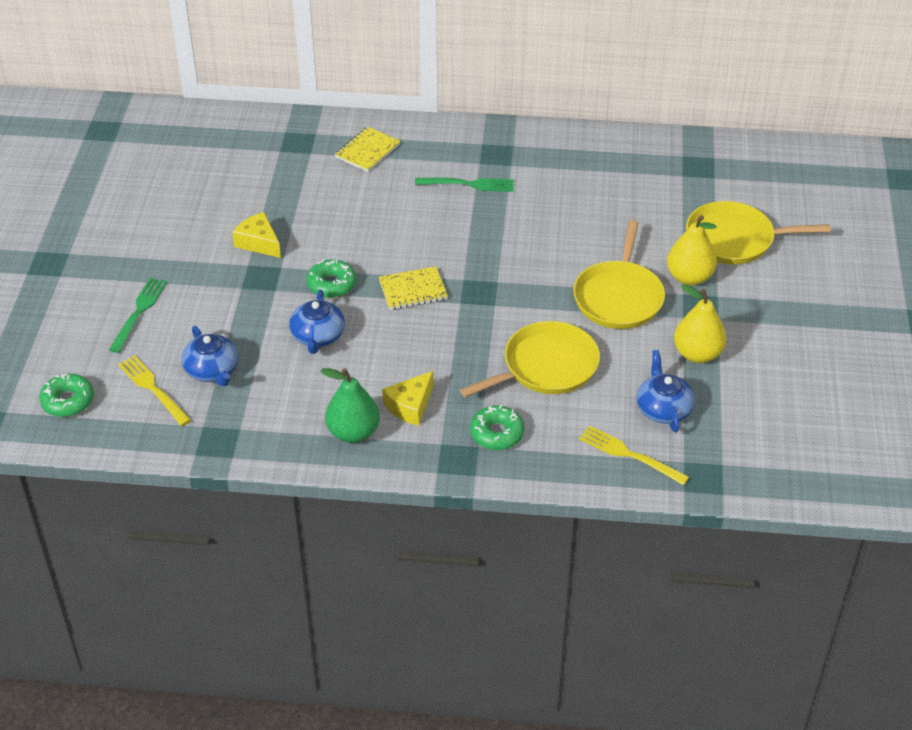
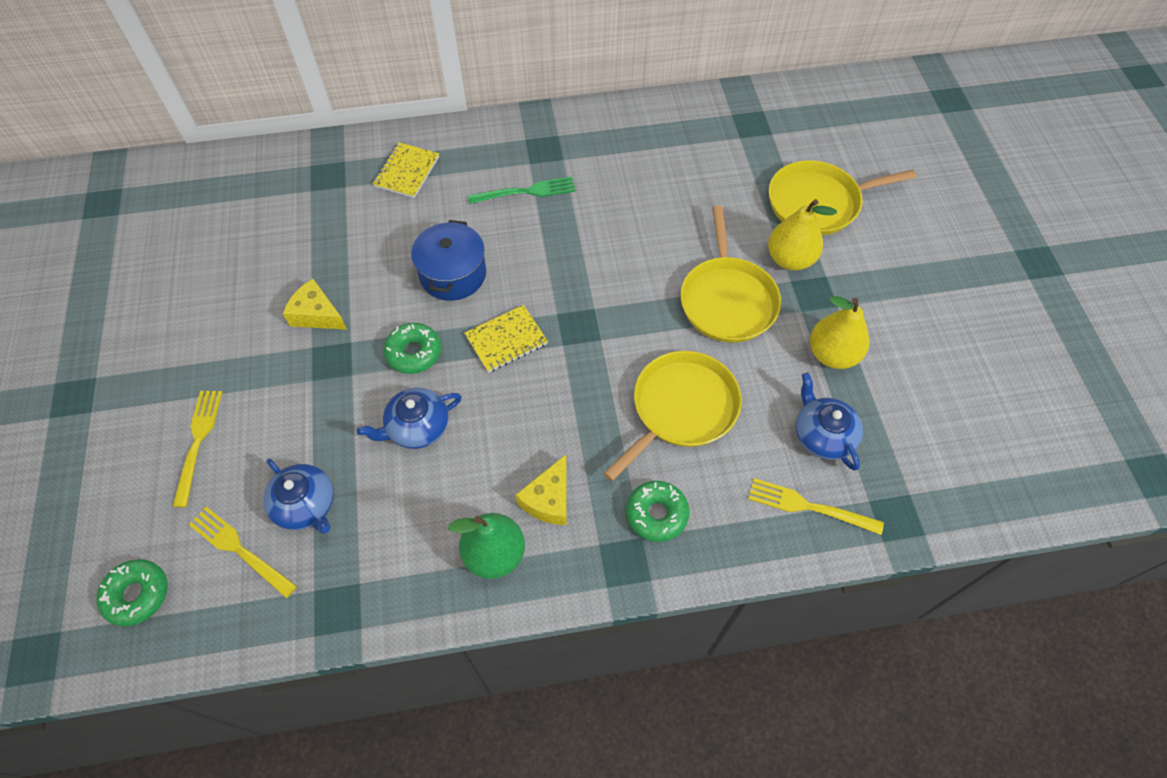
camera: 15 degrees left, 15 degrees up
(139, 312) = (198, 442): green fork -> yellow fork
(318, 336) = (417, 427): blue teapot -> blue teapot turned 75 degrees clockwise
(383, 234) = (453, 274): none -> blue pot

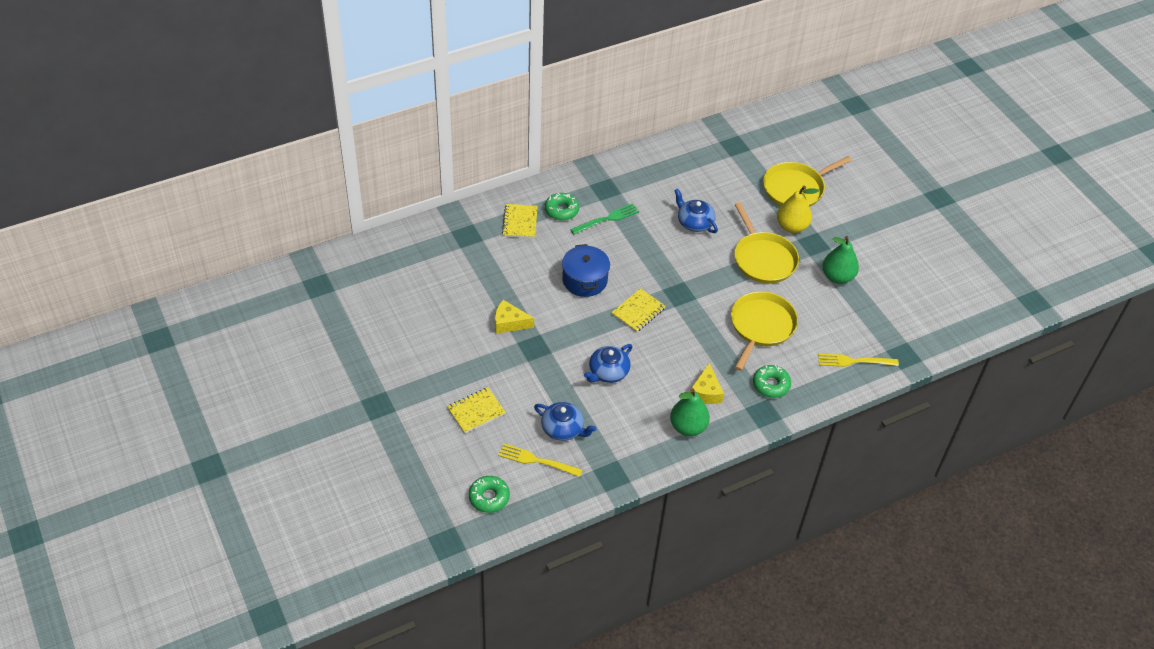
camera: 20 degrees left, 10 degrees down
(198, 442) = (476, 411): yellow fork -> yellow notebook
(414, 353) = (584, 331): green donut -> green donut (561, 210)
(823, 434) = (848, 322): blue teapot -> blue teapot (694, 222)
(832, 354) = (837, 276): yellow pear -> green pear

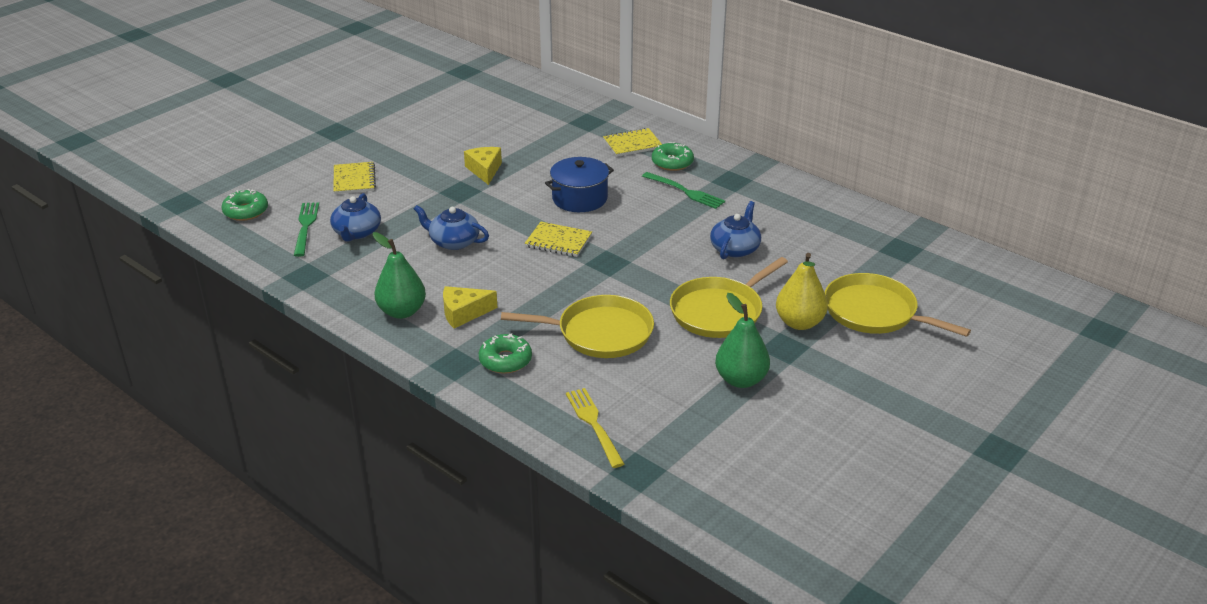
camera: 70 degrees right, 15 degrees down
(476, 411) = (354, 180): yellow notebook -> yellow notebook turned 45 degrees clockwise
(537, 460) = (305, 227): yellow fork -> green fork

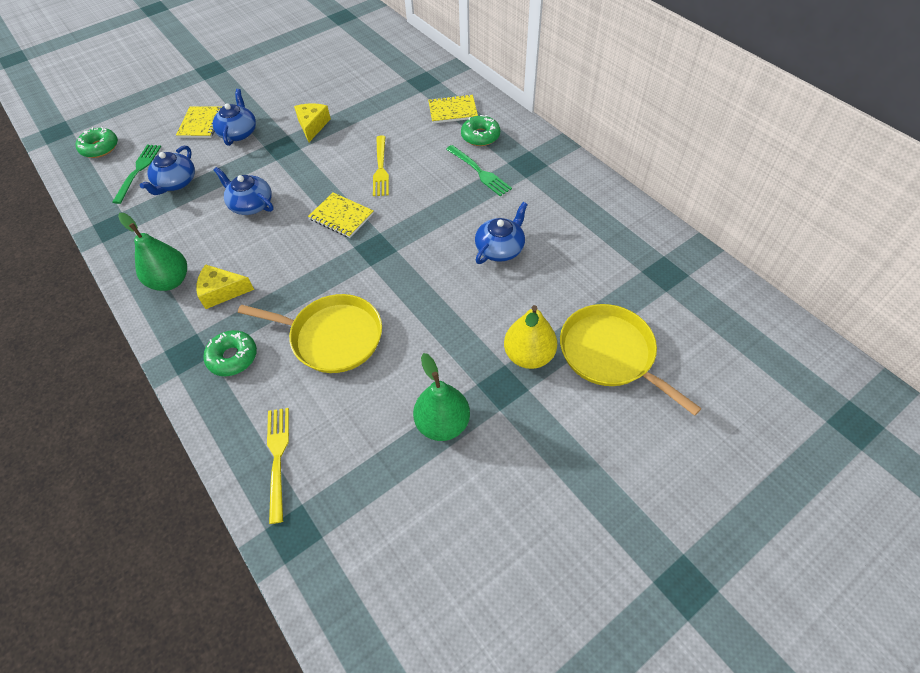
camera: 15 degrees right, 20 degrees up
(403, 183) = (238, 132): none -> blue teapot
(579, 198) = (381, 168): blue pot -> yellow fork
(719, 311) = (455, 327): yellow pan -> none

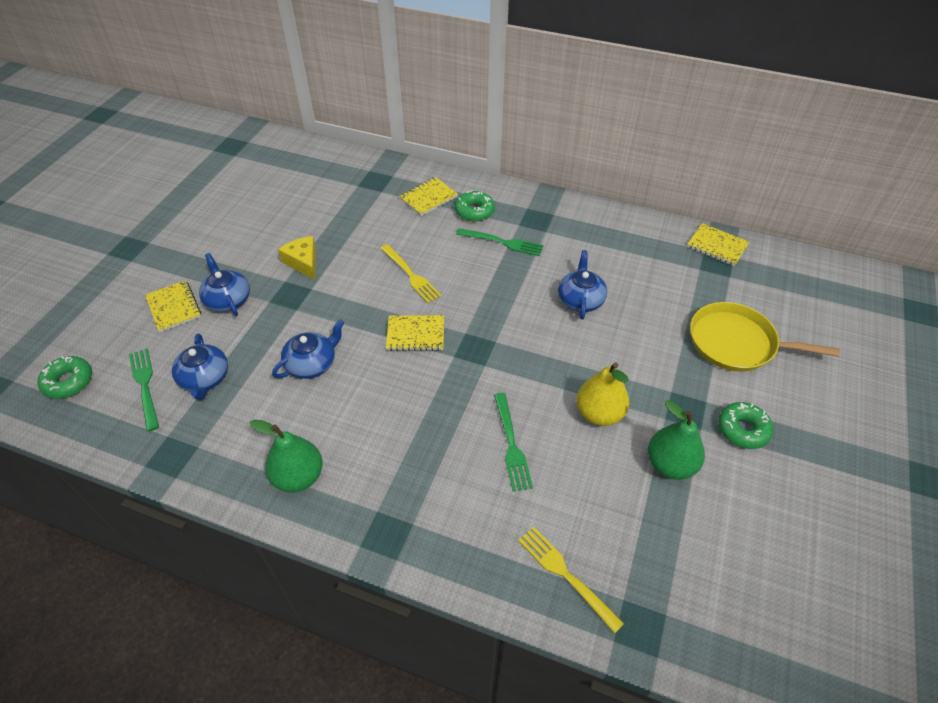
camera: 35 degrees left, 5 degrees down
(222, 291) = (364, 459): yellow cheese -> none
(233, 357) = (436, 513): green donut -> green donut (742, 429)
(251, 204) = (312, 363): blue teapot -> blue teapot turned 135 degrees clockwise
(332, 337) = (511, 444): yellow pan -> green fork
(529, 355) = (682, 375): yellow pear -> yellow pear (599, 413)
(681, 257) = (717, 246): none -> yellow notebook

